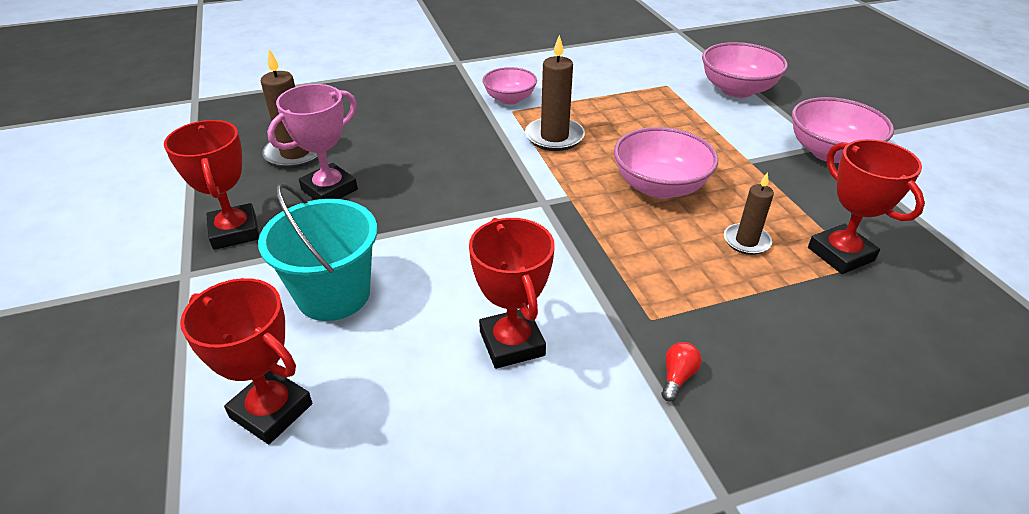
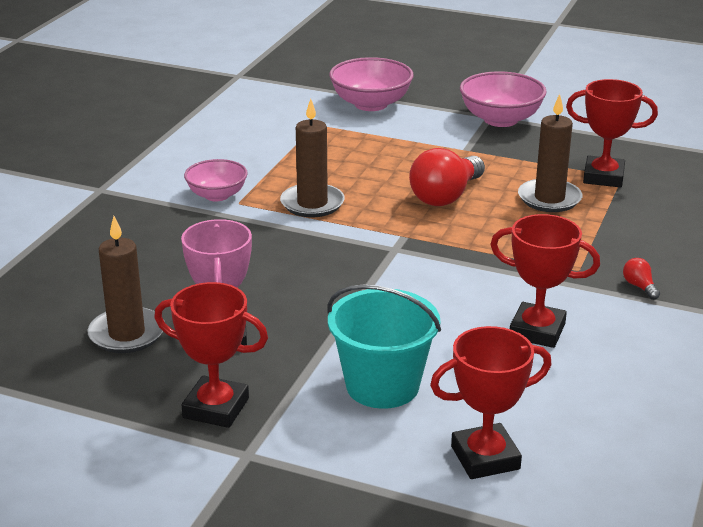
camera: 50 degrees left, 10 degrees down
(659, 187) = (445, 196): pink bowl -> red light bulb
(746, 241) = (549, 199): brown candle -> brown candle, size x1.56

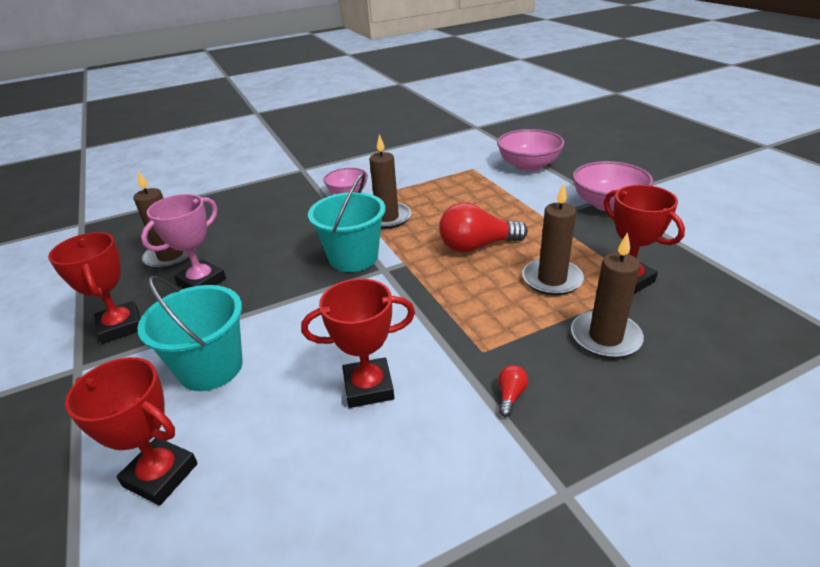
camera: 45 degrees right, 5 degrees up
(346, 251) = (353, 258): none -> turquoise bucket
(537, 331) = (368, 387): red trophy -> red trophy turned 75 degrees counterclockwise
(644, 223) = (605, 337): none -> brown candle

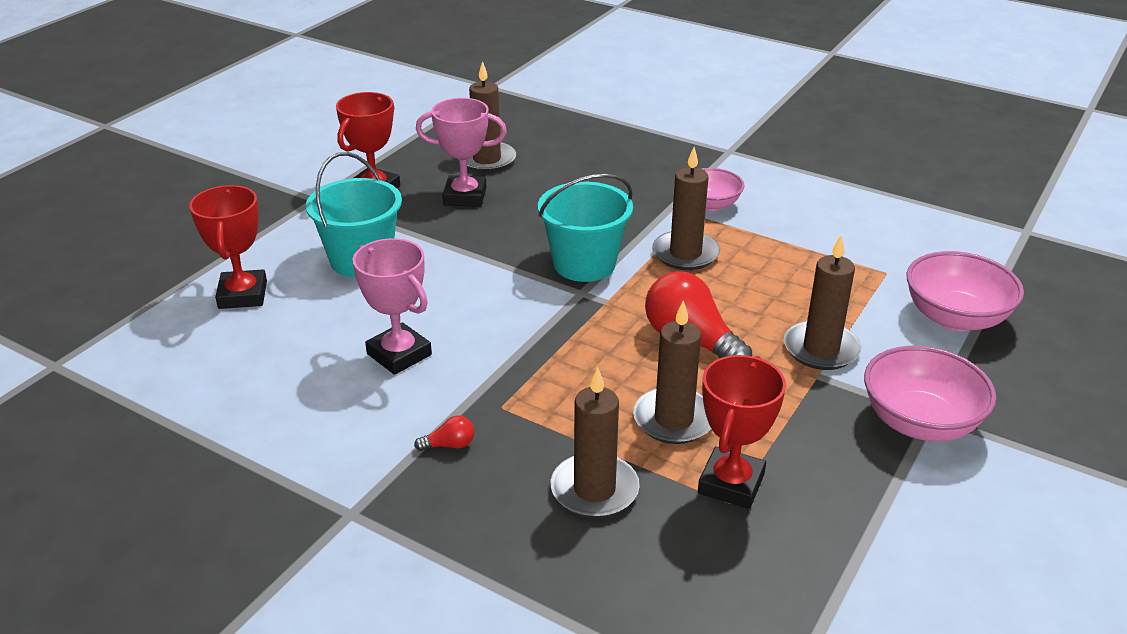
camera: 55 degrees right, 0 degrees up
(368, 387) = (399, 354): red trophy -> pink trophy
(523, 208) = (821, 349): none -> brown candle

